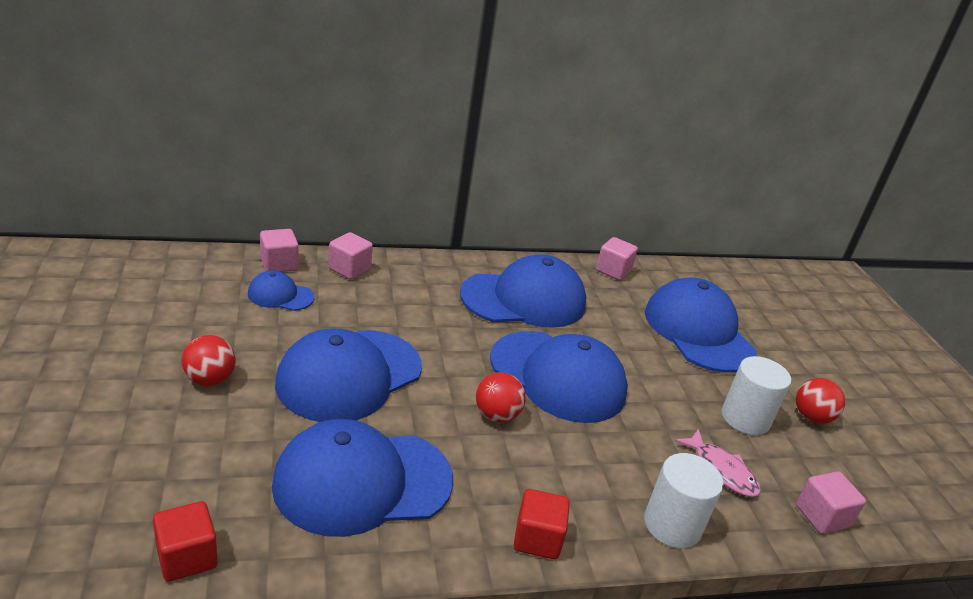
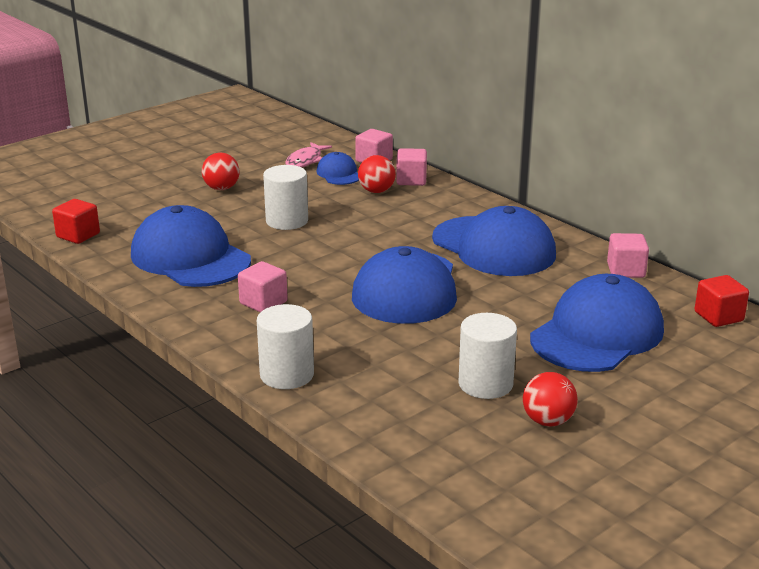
camera: 65 degrees right, 5 degrees down
(349, 375) = (287, 221): blue cap -> white cylinder
(496, 415) = (319, 278): red ball -> red ball (376, 191)
(537, 539) = (207, 326): red cube -> red cube (718, 316)
(722, 470) = (387, 385): pink fish -> pink fish (305, 161)
(822, 516) = (392, 446): pink cube -> pink cube (263, 303)

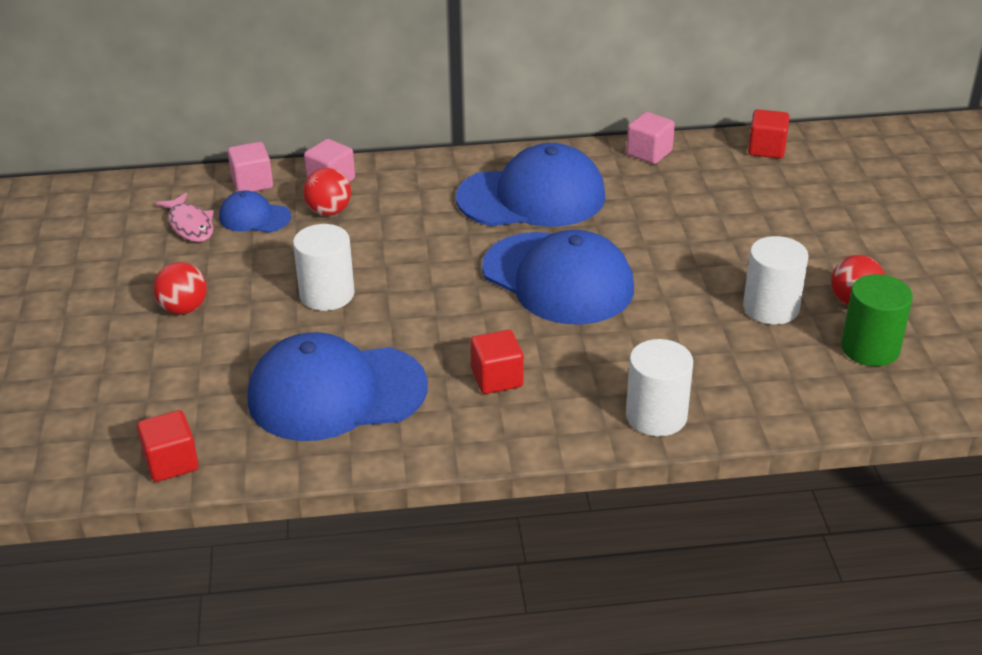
camera: 55 degrees left, 10 degrees up
(263, 303) = (497, 378): pink cube -> red cube
(489, 447) = (870, 348): none -> green cylinder
(597, 334) = (740, 216): blue cap -> none

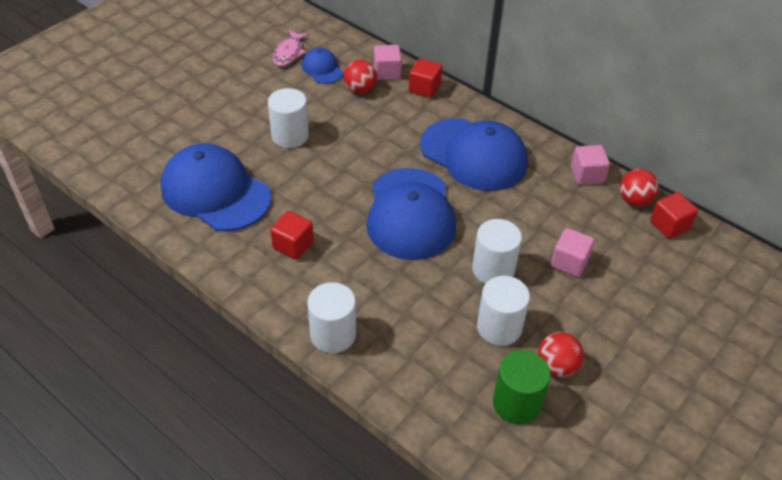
camera: 45 degrees right, 10 degrees up
(171, 463) = (107, 171): red cube -> red cube (424, 88)
(184, 309) = (222, 96): red ball -> red ball (634, 200)
(252, 183) = (349, 48): pink cube -> pink cube (569, 262)
(696, 271) = (493, 269): none -> white cylinder

